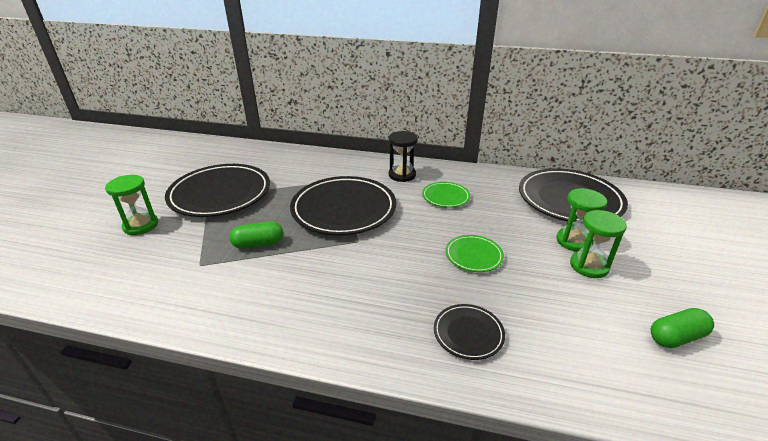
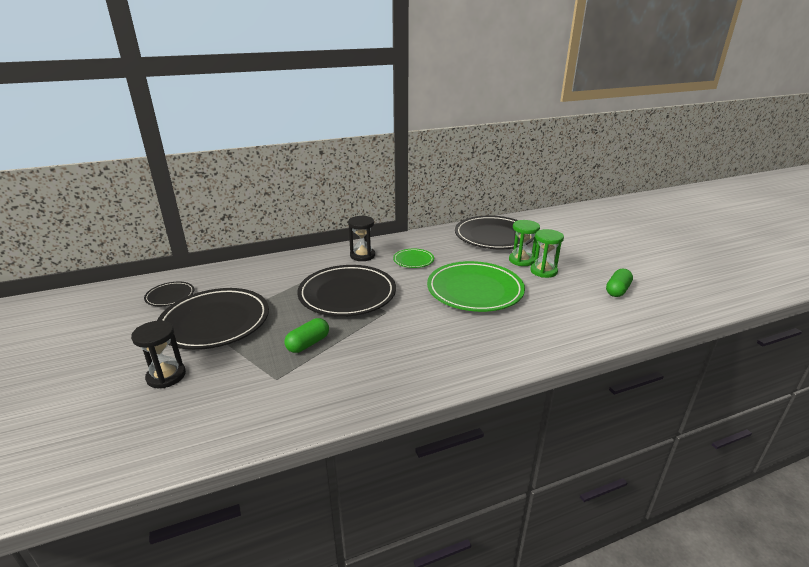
camera: 35 degrees left, 5 degrees down
(141, 225) = (166, 376): green hourglass -> black hourglass
(468, 333) = (521, 334): black plate -> black plate (170, 296)
(473, 255) = (475, 290): green plate -> green plate, size x2.11

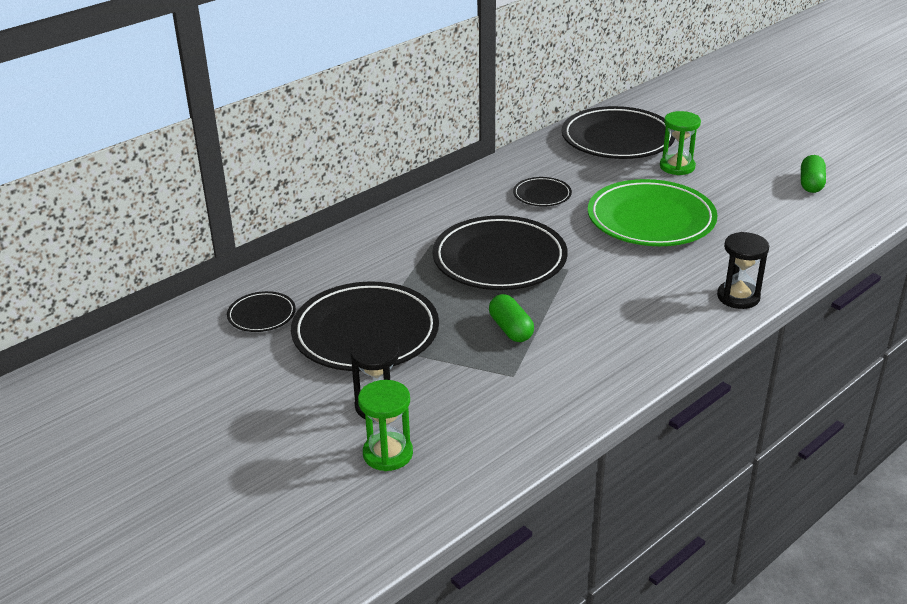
camera: 20 degrees left, 5 degrees up
(308, 344) = (511, 329): green capsule -> green capsule turned 45 degrees counterclockwise
(362, 255) = (468, 202): black hourglass -> black hourglass (738, 297)
(413, 260) = (542, 195): green plate -> black plate
(543, 271) = (713, 176): green hourglass -> green hourglass (388, 454)

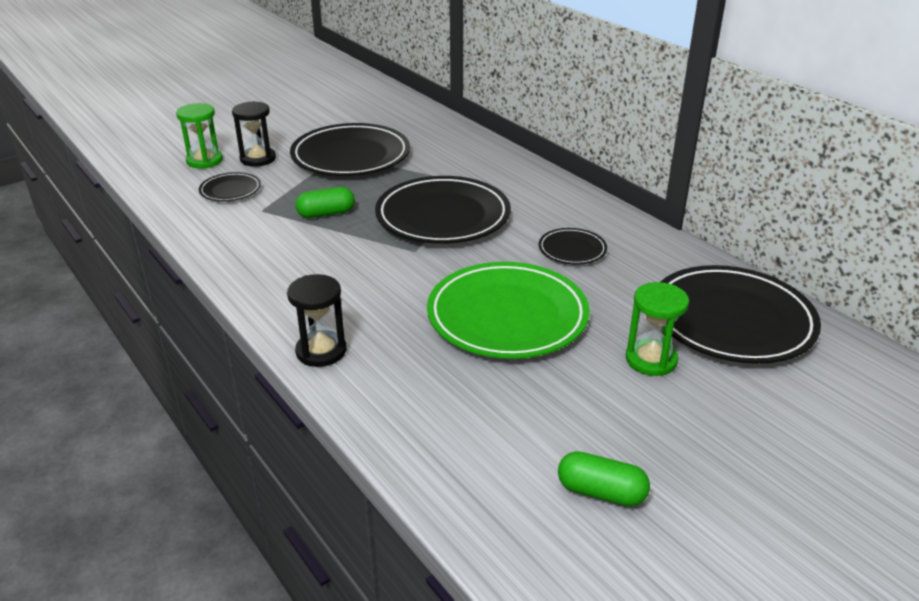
camera: 95 degrees right, 0 degrees up
(261, 315) = (391, 122): black plate -> black plate (230, 190)

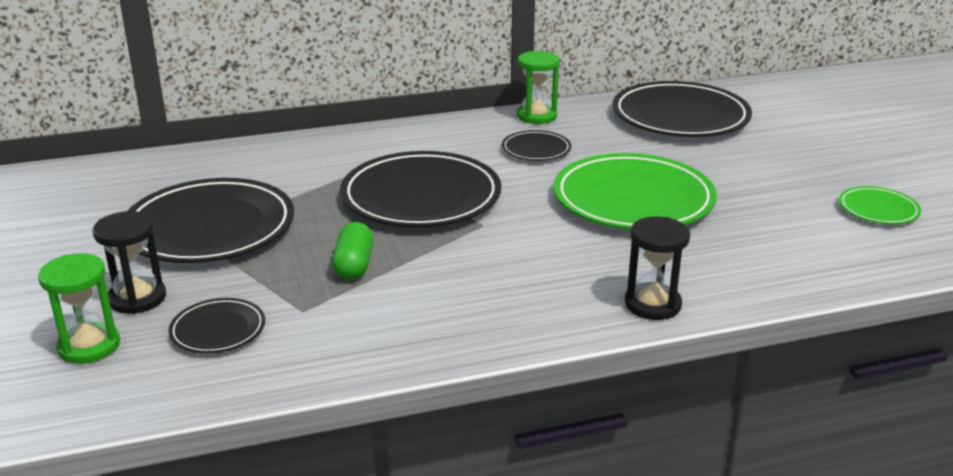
camera: 70 degrees left, 5 degrees down
(601, 492) = (878, 209): green capsule -> green plate
(651, 360) = (722, 156): green hourglass -> green hourglass (536, 116)

